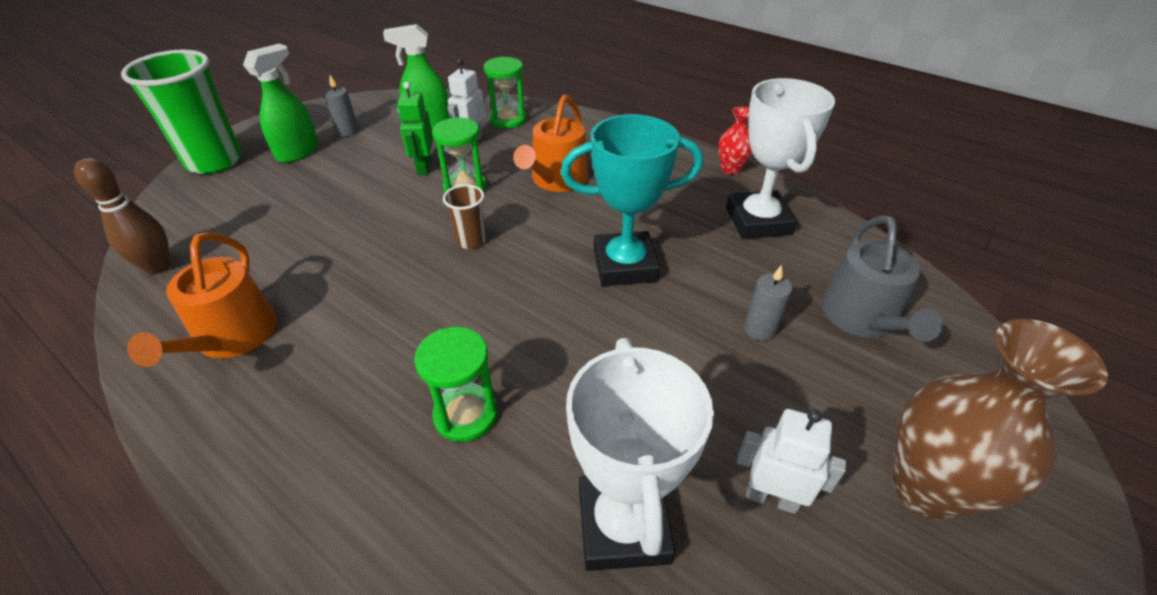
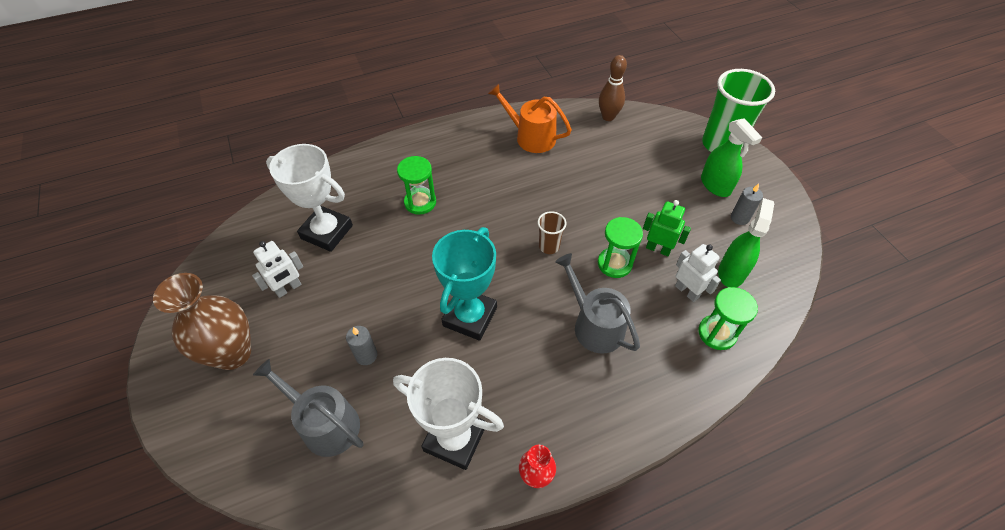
camera: 120 degrees right, 10 degrees up
(556, 180) = (594, 325): orange watering can -> grey watering can

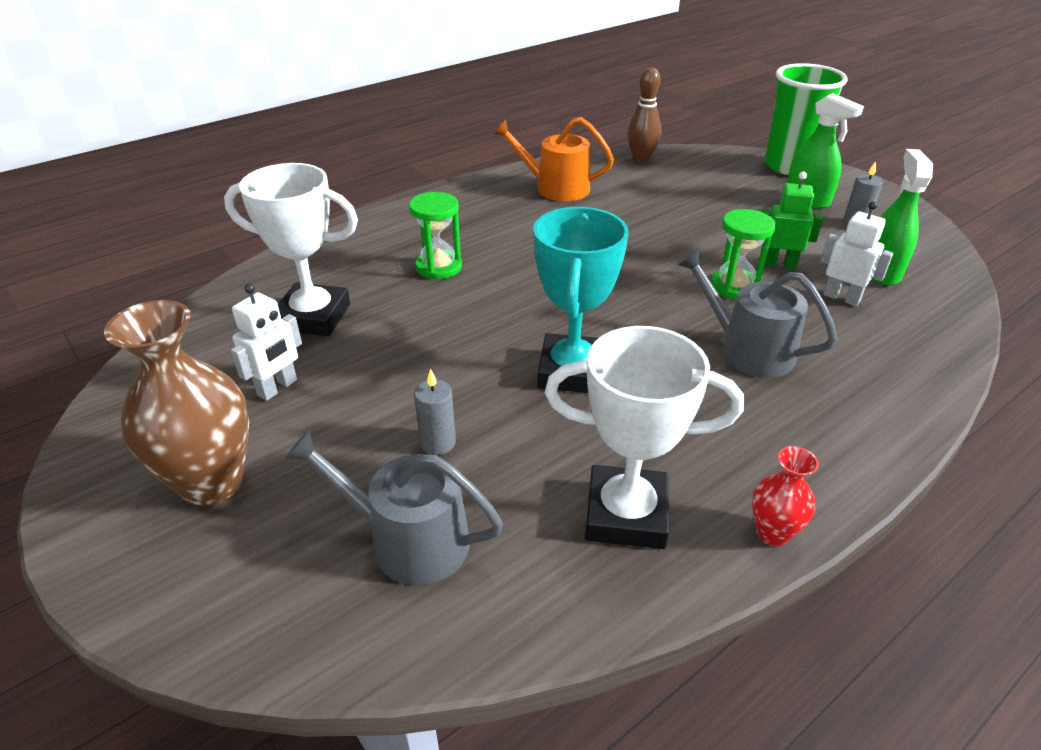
camera: 15 degrees left, 15 degrees down
(549, 246) = (639, 283): brown cup -> none
(717, 333) = (906, 331): green hourglass -> none

